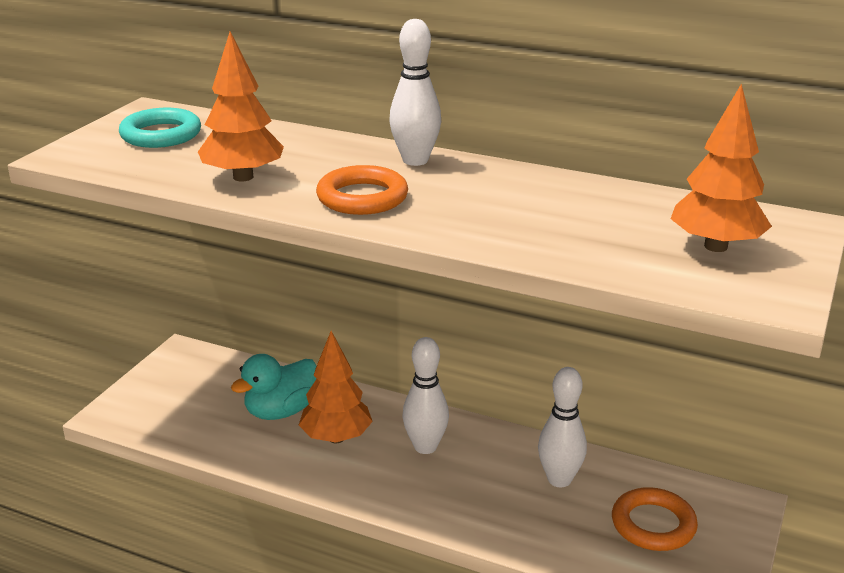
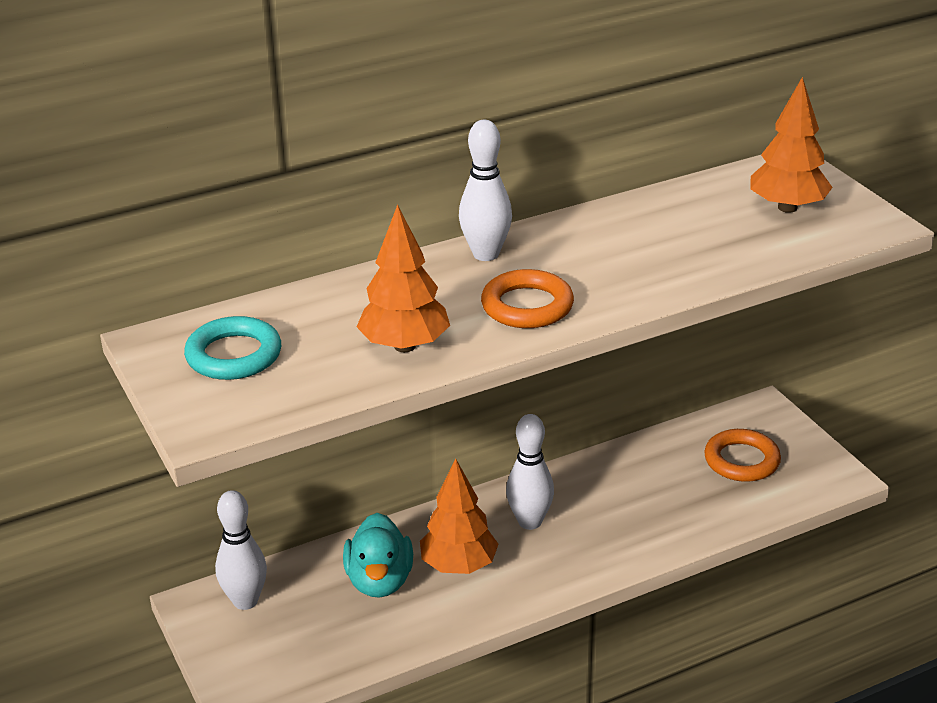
camera: 50 degrees left, 5 degrees up
(559, 479) = (647, 475): white bowling pin -> white bowling pin (245, 601)

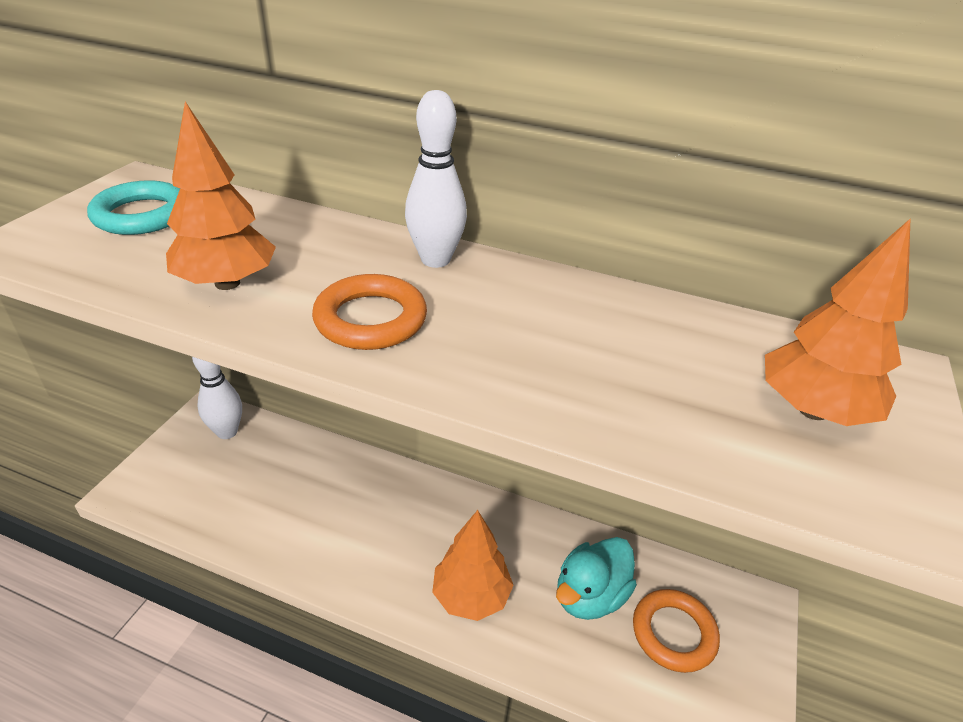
camera: 45 degrees right, 5 degrees up
(379, 581) = (300, 486): turquoise duck -> turquoise duck (590, 596)
(459, 565) = (355, 520): orange tree -> orange tree (471, 596)
(530, 522) = (443, 531): white bowling pin -> none

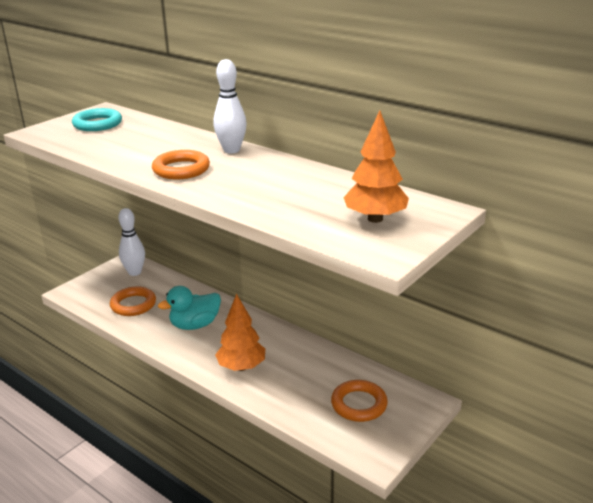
camera: 20 degrees right, 10 degrees down
(227, 283) = (123, 152): orange tree -> none
(247, 499) = (133, 304): none -> orange ring
(590, 596) = (315, 379): turquoise duck -> turquoise duck (195, 325)

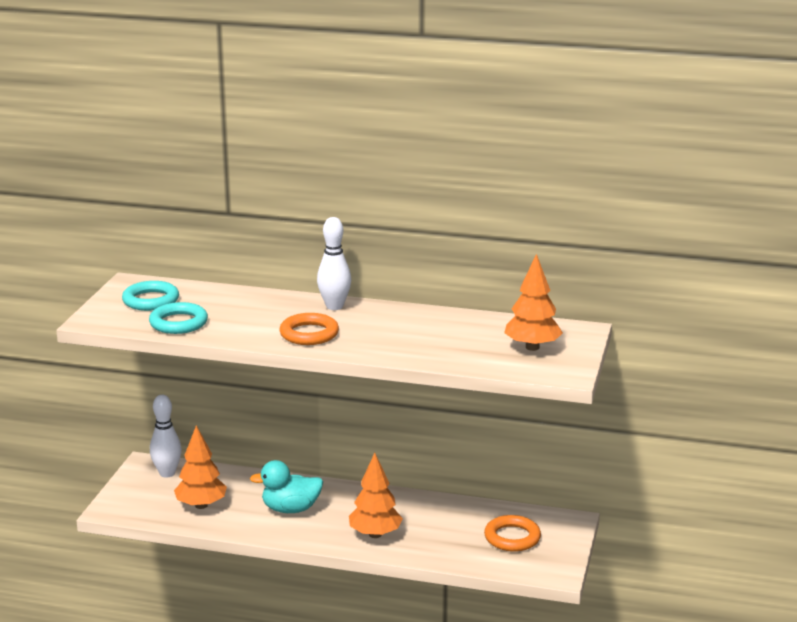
camera: 25 degrees left, 5 degrees down
(92, 143) = (178, 323): none -> turquoise ring
(133, 304) = (201, 505): orange ring -> orange tree
(195, 325) = (290, 509): turquoise duck -> turquoise duck turned 45 degrees clockwise

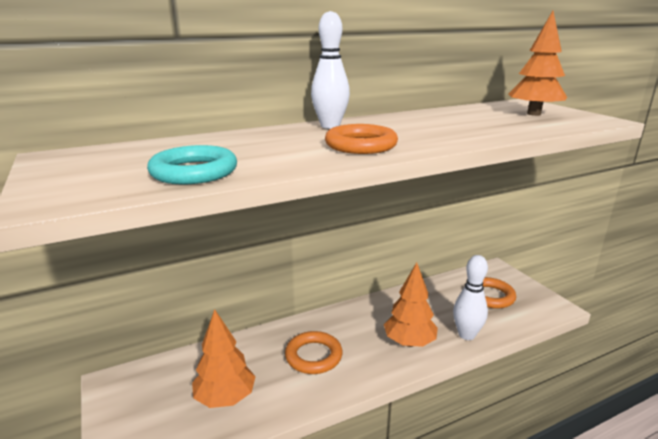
camera: 40 degrees left, 0 degrees up
(151, 300) = (113, 163): turquoise ring -> none
(167, 473) = (148, 381): white bowling pin -> white bowling pin (466, 335)
(290, 509) = (313, 356): turquoise duck -> orange ring

